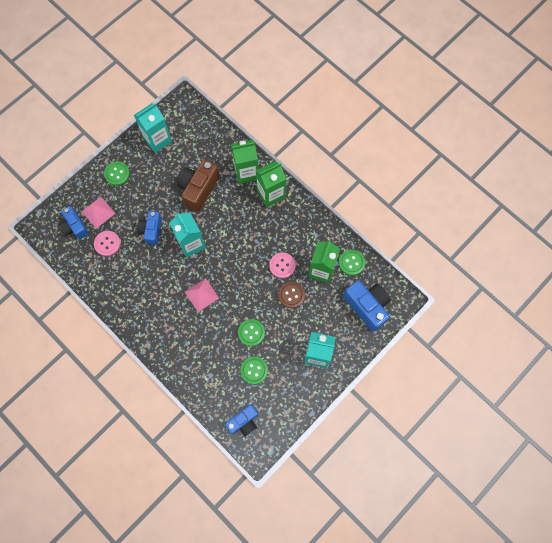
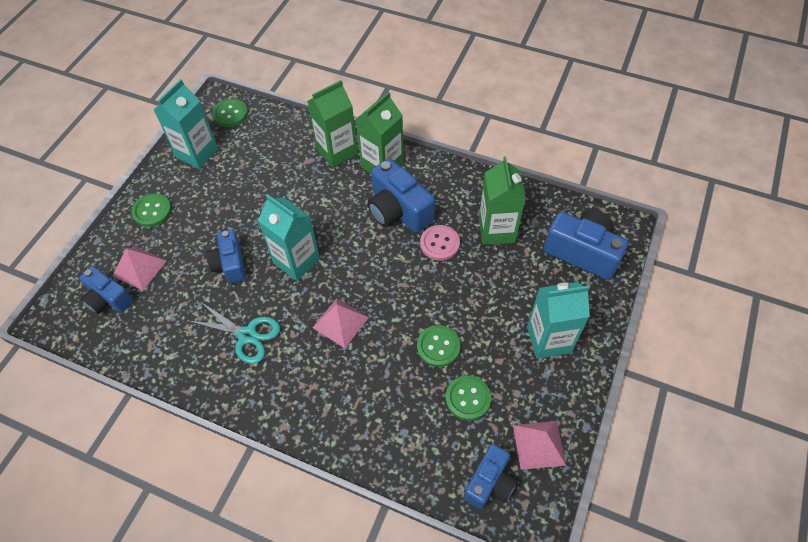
camera: 20 degrees left, 15 degrees down
(107, 243) = (168, 304): pink button -> none
(145, 282) = (247, 335): none -> turquoise scissors
(198, 189) = (279, 191): brown camera -> none
(267, 232) = (398, 211): none -> blue camera
(280, 412) = (539, 444): none -> pink pyramid
(291, 295) = (471, 276): brown button -> none
(351, 263) = (531, 208): green button -> green button (230, 114)

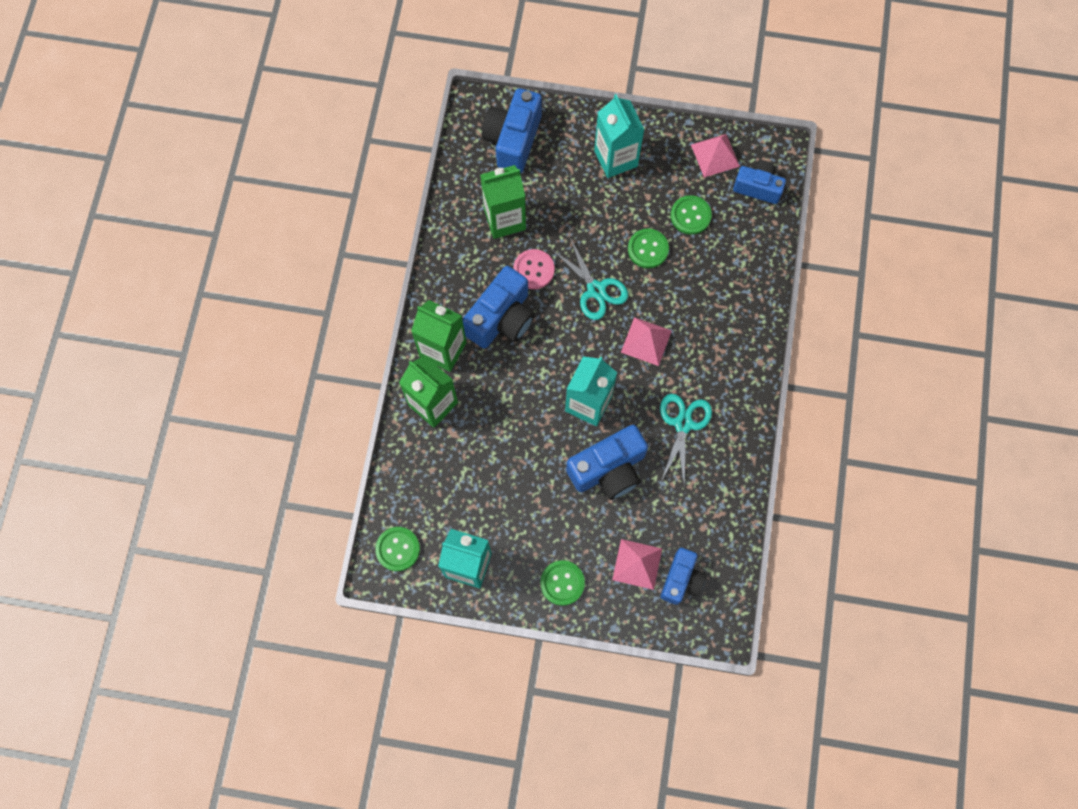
camera: 105 degrees left, 15 degrees up
(230, 264) = (608, 469): blue camera -> blue camera, size x1.54
(406, 290) = (596, 290): none -> turquoise scissors

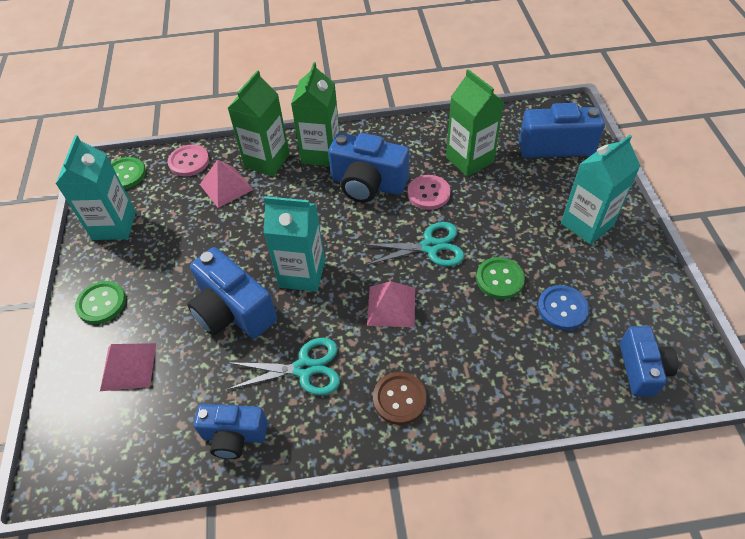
camera: 75 degrees right, 20 degrees down
(404, 481) = (189, 162): none -> pink button
(596, 290) = (430, 247): turquoise scissors -> turquoise scissors turned 135 degrees counterclockwise
(681, 579) = (113, 417): blue camera -> blue camera (234, 436)
(690, 216) = (562, 308): green button -> blue button
(715, 155) = (653, 313): pink pyramid -> pink pyramid (226, 187)
(730, 361) = (399, 399): none -> brown button

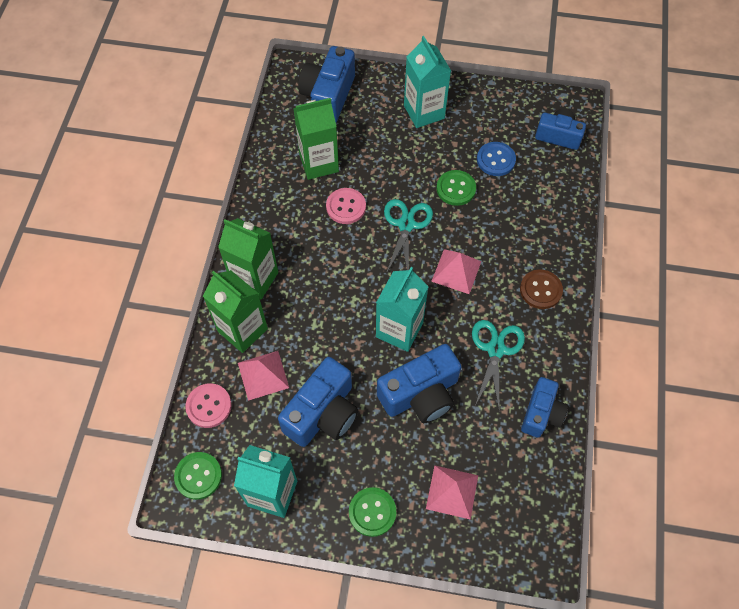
camera: 75 degrees left, 10 degrees up
(367, 184) = (314, 250): blue camera -> blue camera (323, 413)

